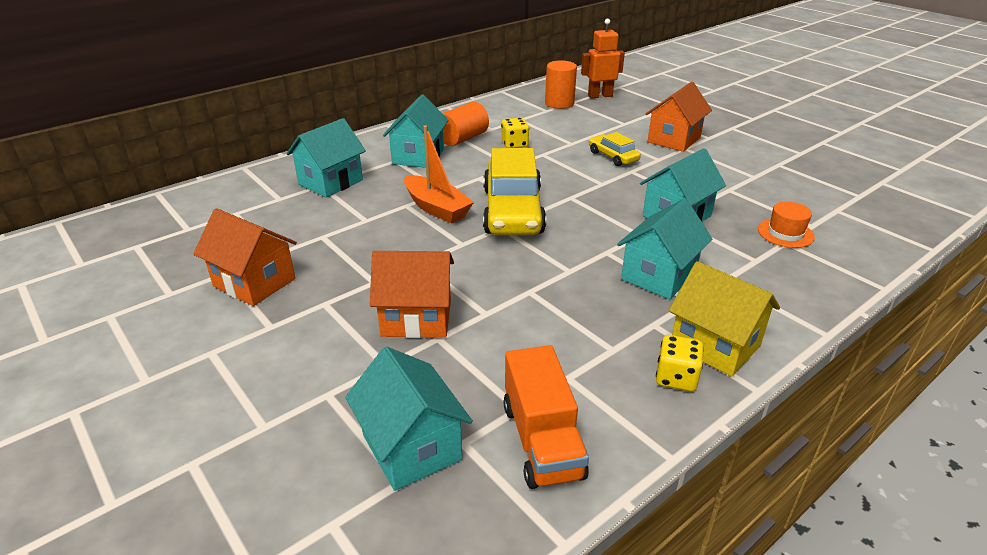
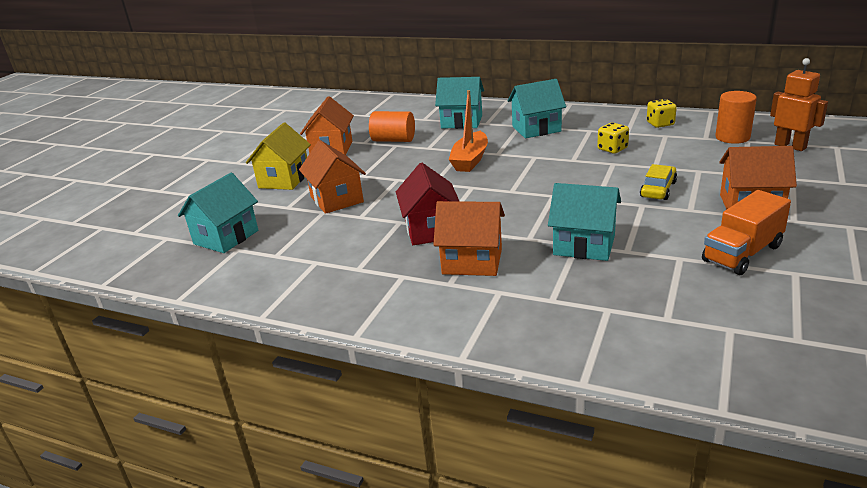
camera: 65 degrees right, 5 degrees down
(462, 139) = (590, 130): orange cylinder -> orange cylinder (393, 140)
(512, 211) = (500, 183): yellow car -> none
(542, 440) = (252, 271): orange truck -> orange truck (742, 253)
(570, 278) = (431, 230): none -> red house
(658, 276) = (472, 261): turquoise house -> orange house
(676, 378) = (344, 300): yellow dice -> yellow dice (660, 124)
(715, 345) = (397, 307): yellow house -> yellow house (284, 179)
(785, 233) = (626, 306): orange hat -> none

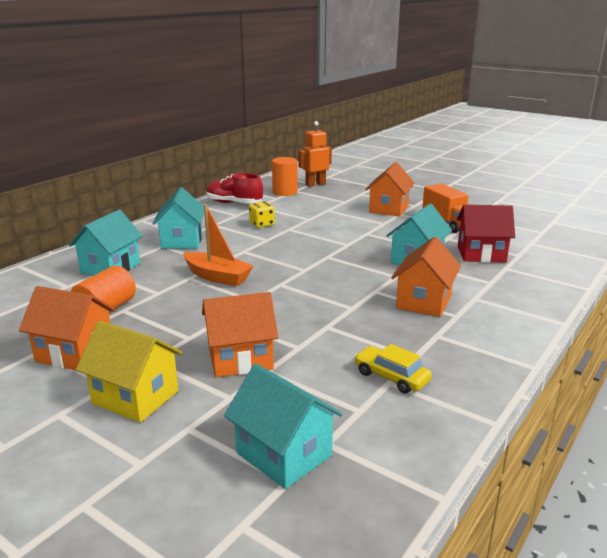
camera: 80 degrees left, 5 degrees down
(431, 230) = (355, 312): red house -> red house (481, 254)
(658, 189) = (347, 225): yellow car -> yellow car (391, 377)
(660, 124) = (234, 203): yellow dice -> red shoe

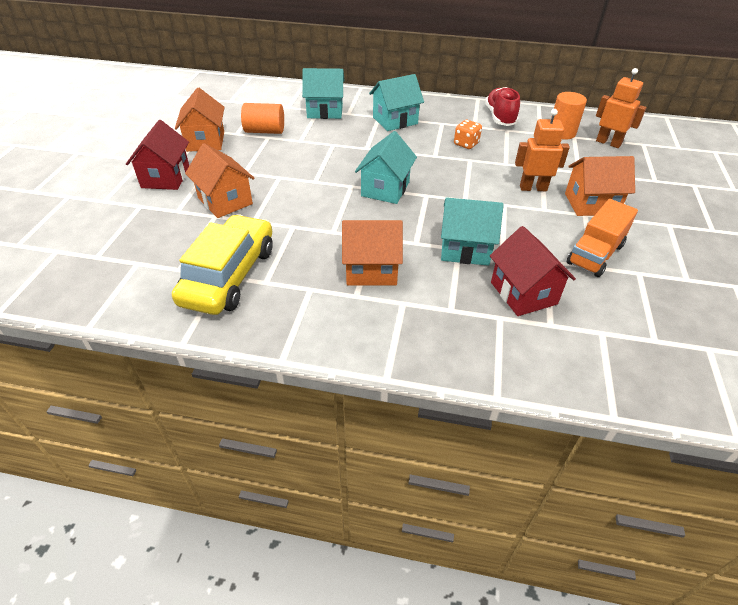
camera: 65 degrees right, 20 degrees up
(135, 397) = (166, 177): yellow house -> red house
(217, 277) = (343, 155): orange boat -> none
(262, 224) = (466, 144): yellow dice -> orange dice
(284, 454) = (121, 248): turquoise house -> turquoise house (385, 189)
(353, 219) = (533, 188): none -> orange robot
(391, 377) = (229, 275): yellow car -> yellow car, size x2.02

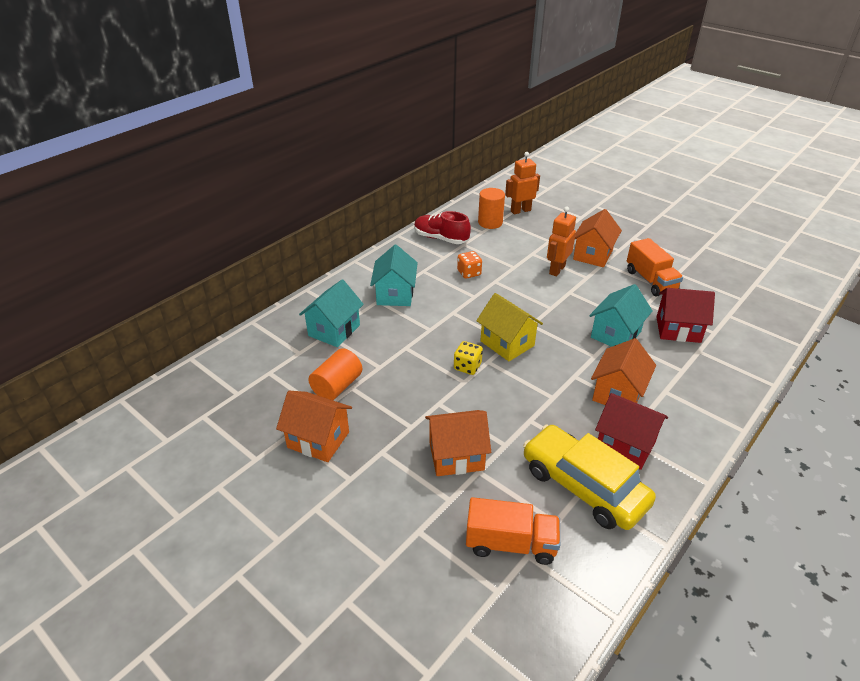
camera: 60 degrees left, 5 degrees down
(145, 251) = (510, 544): none -> orange truck
(166, 177) = (373, 494): red house -> red house (625, 445)
(335, 178) = (467, 366): none -> yellow dice
(385, 189) = (507, 343): turquoise house -> yellow house

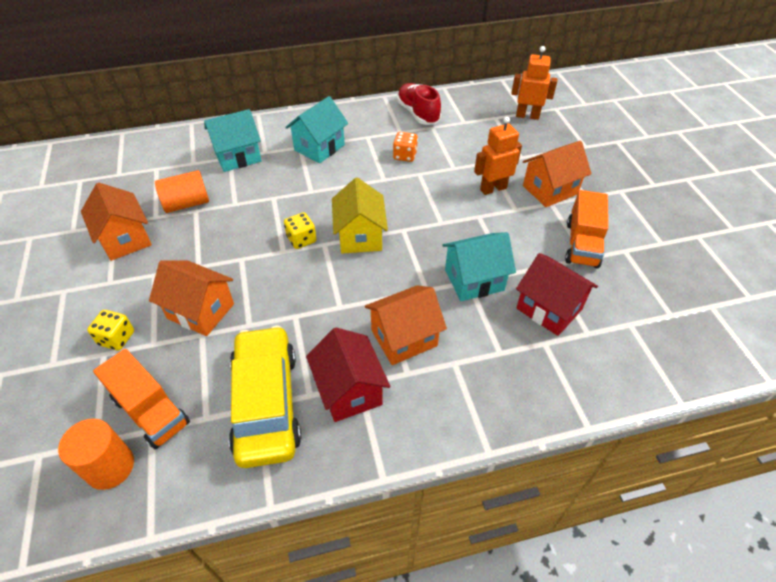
camera: 35 degrees right, 10 degrees up
(414, 513) = (117, 338): none -> yellow dice
(490, 222) = (482, 116): orange cylinder -> orange cylinder (110, 467)

